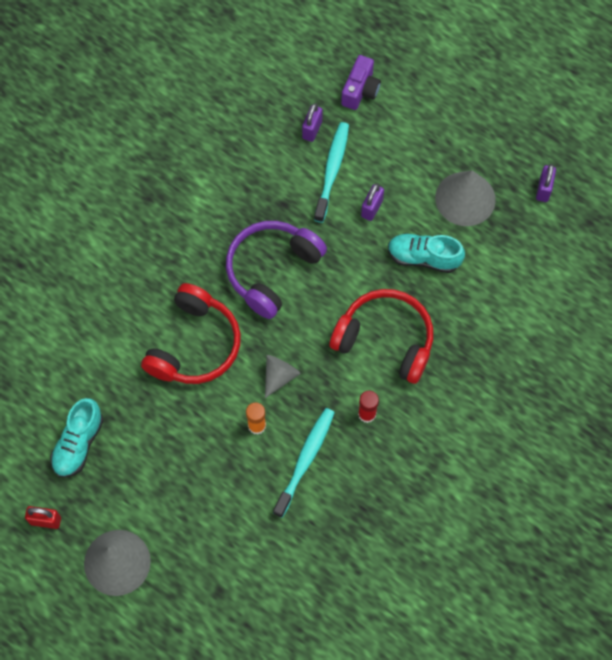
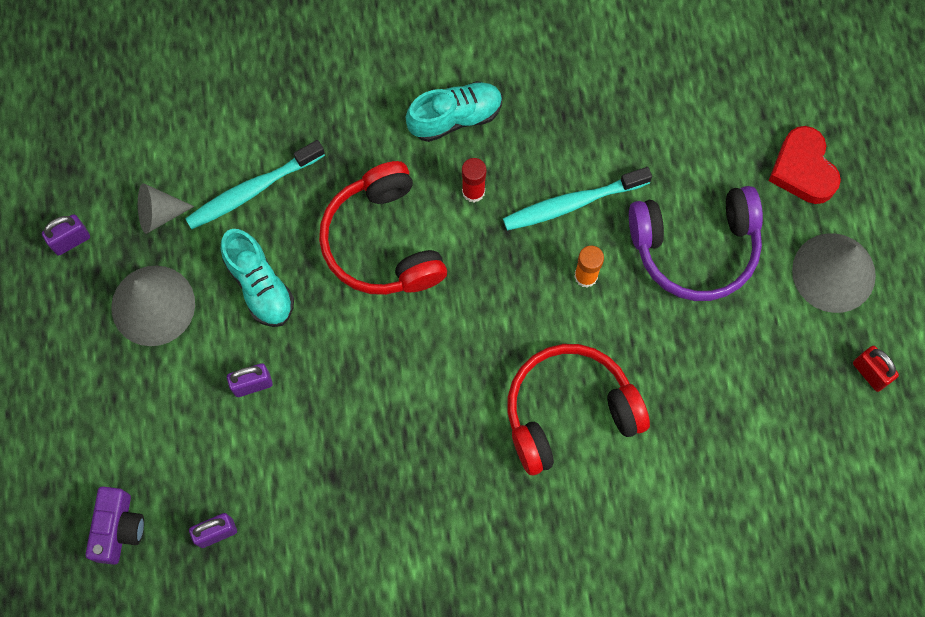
camera: 135 degrees left, 5 degrees up
(78, 444) = (774, 419): turquoise shoe -> turquoise shoe (455, 117)
(191, 611) = (803, 169): none -> red heart
(272, 270) = (417, 415): purple headphones -> purple headphones (695, 247)
(279, 376) = (517, 302): grey cone -> grey cone (159, 214)
(332, 171) = (247, 464): turquoise toothbrush -> turquoise toothbrush (253, 189)
(360, 90) = (118, 528): purple camera -> purple camera turned 120 degrees clockwise

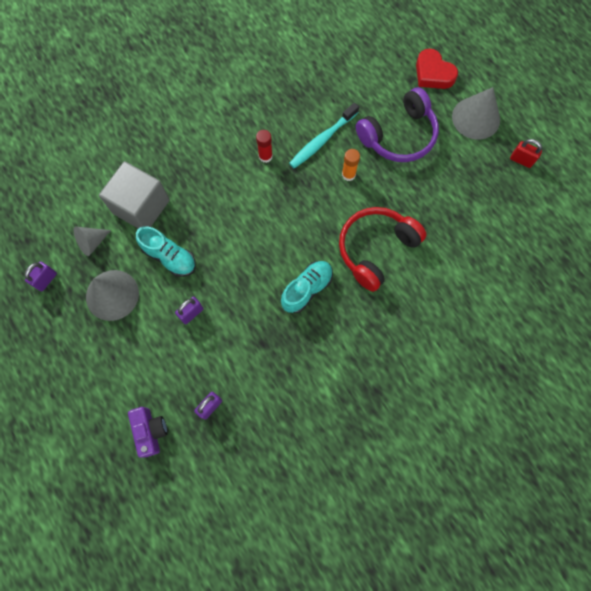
camera: 25 degrees left, 0 degrees up
(253, 189) = (141, 207): turquoise toothbrush -> grey cube
(383, 242) = (228, 204): red headphones -> none
(455, 117) = (236, 122): turquoise shoe -> turquoise shoe (307, 289)

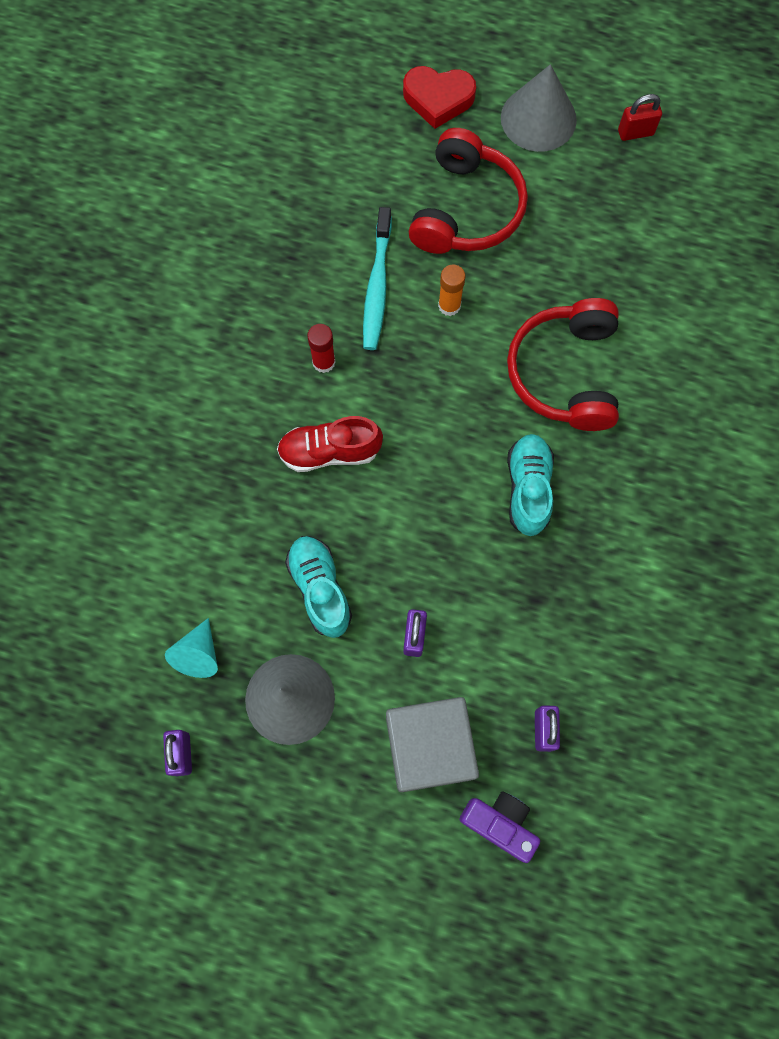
camera: 40 degrees left, 0 degrees up
(92, 243) = (198, 654): grey cone -> turquoise cone
(141, 207) = (220, 555): grey cube -> grey cube (429, 747)
(170, 257) = (320, 589): turquoise shoe -> turquoise shoe turned 105 degrees counterclockwise
(231, 199) = (329, 452): none -> red shoe
(398, 135) = (466, 209): purple headphones -> red headphones

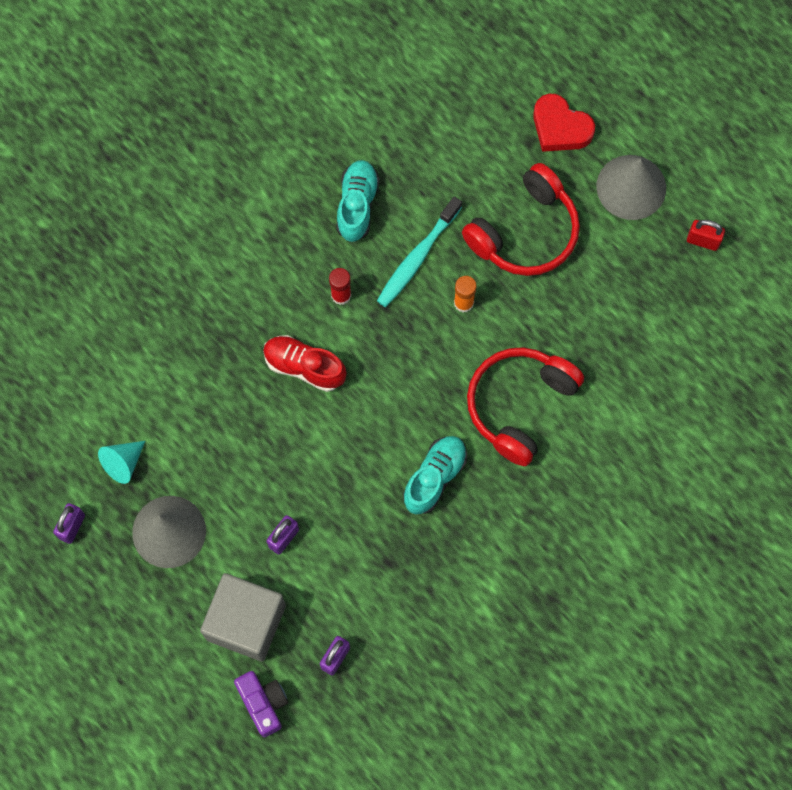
camera: 30 degrees right, 0 degrees up
(320, 589) = (236, 465): turquoise shoe -> turquoise shoe (357, 205)

